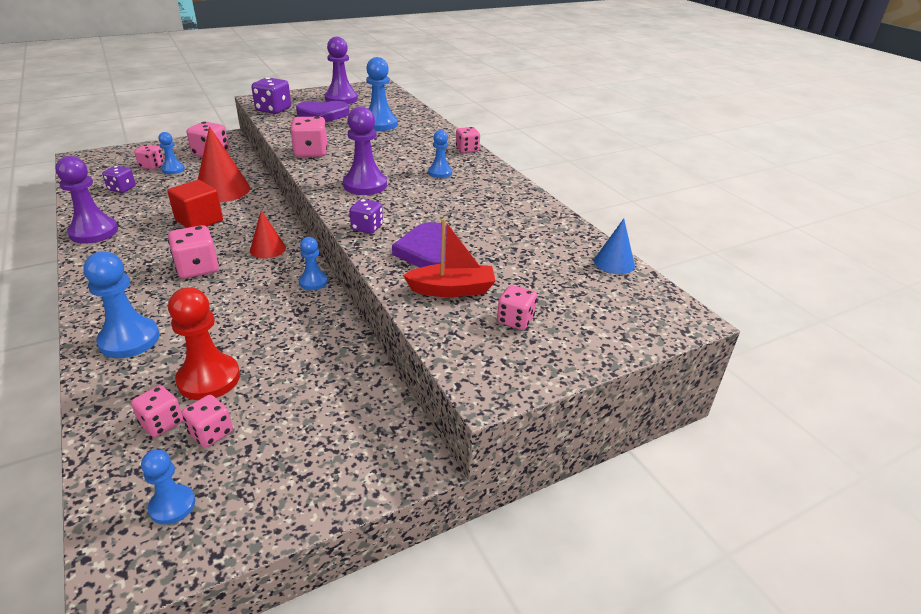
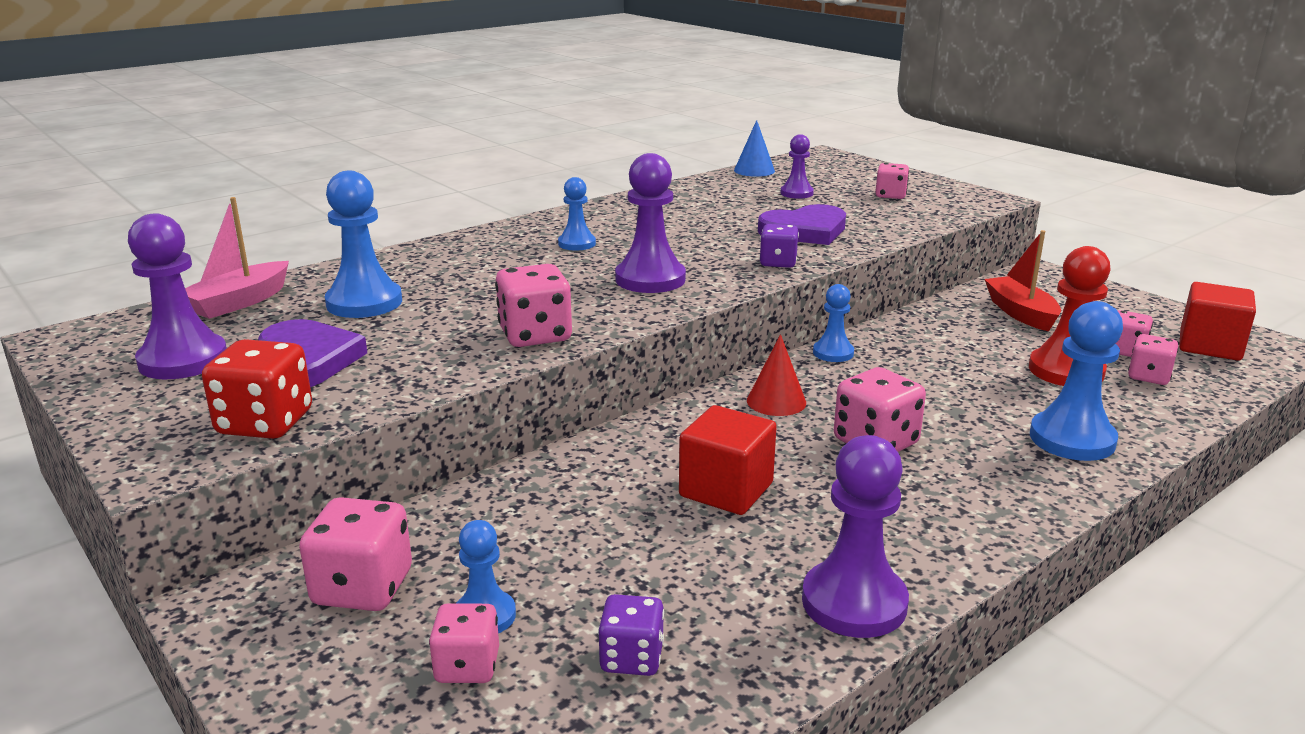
camera: 100 degrees left, 10 degrees down
(172, 505) = (1209, 346): blue pawn -> red cube
(222, 190) = (581, 504): red cone -> none
(273, 110) = (265, 423): purple dice -> red dice
(397, 105) = (239, 302): none -> pink boat
(452, 290) = (868, 217): red boat -> red boat (1020, 313)
(467, 150) = (477, 236): pink dice -> none
(533, 269) = (796, 193): none -> purple pawn

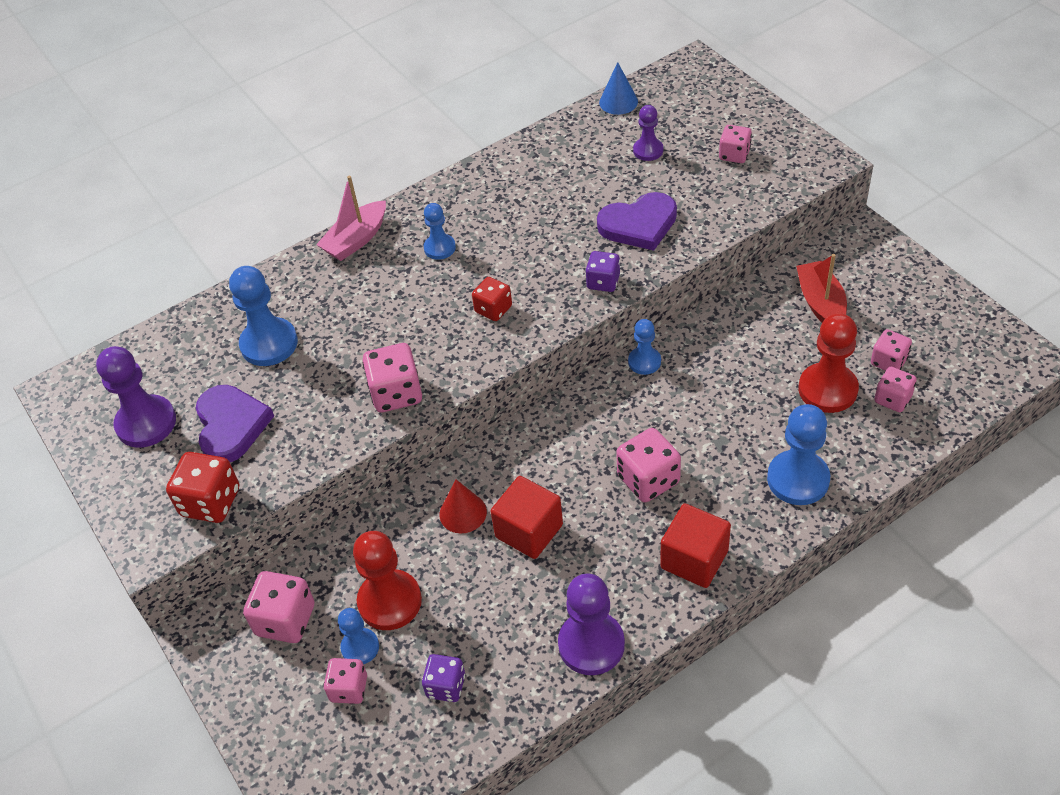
camera: 10 degrees right, 25 degrees up
(239, 302) = (175, 342): pink boat -> pink boat (356, 240)
(529, 564) = (390, 601): none -> red pawn
(650, 279) = (493, 309): purple pawn -> red dice
(776, 401) = (585, 427): red cone -> red cone (463, 513)
(1209, 346) = (964, 355): red cube -> red cube (694, 559)

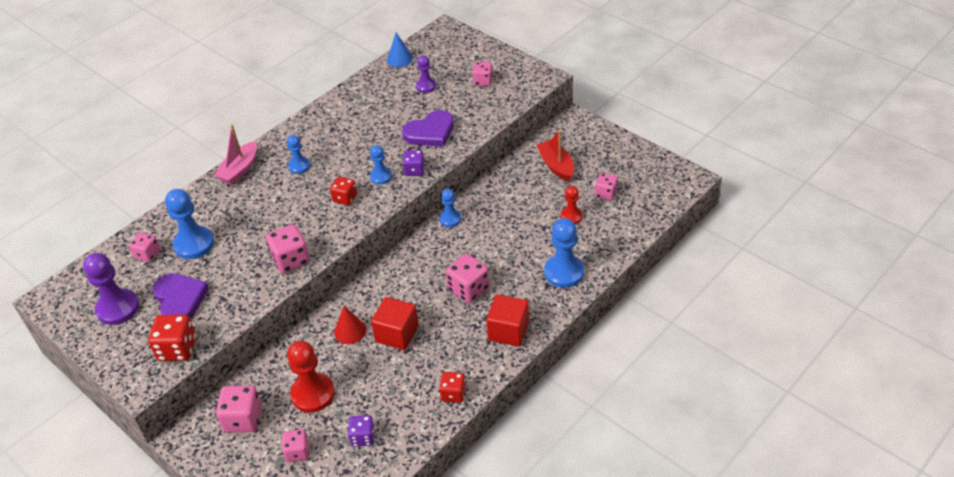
camera: 15 degrees left, 5 degrees down
(360, 647) = (299, 426): blue pawn -> blue pawn (381, 177)
(591, 644) = (453, 394): purple pawn -> red dice
(827, 389) = (571, 216): red pawn -> red pawn, size x0.58
(892, 399) = (613, 215): pink dice -> pink dice (147, 254)

